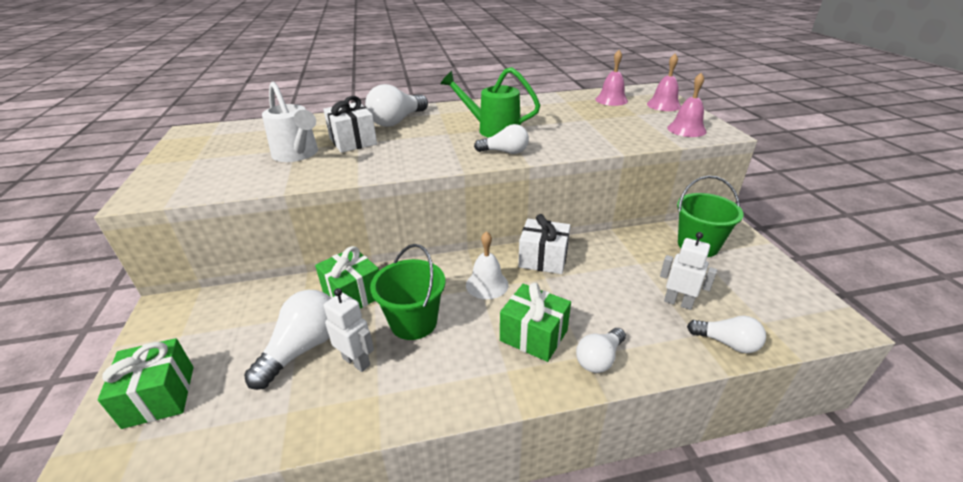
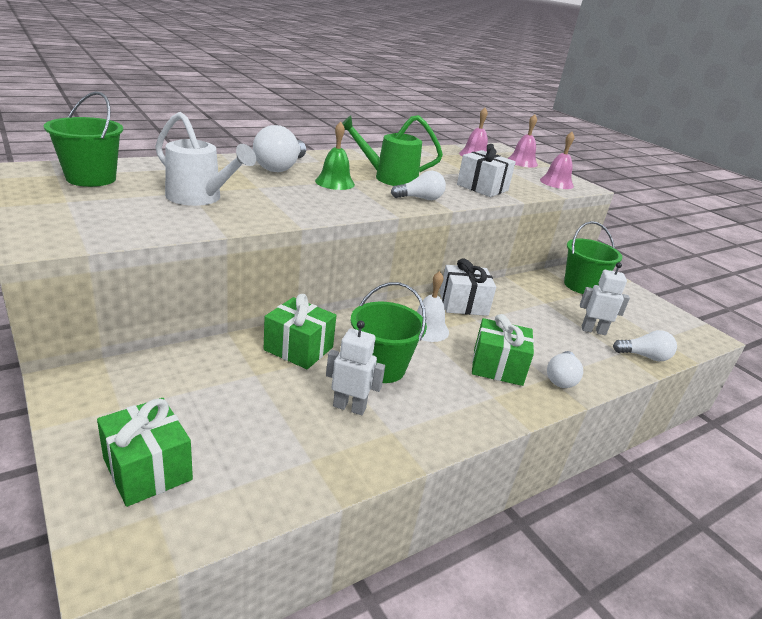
camera: 25 degrees left, 5 degrees down
(232, 137) = (91, 178): none -> green bucket
(303, 348) = (283, 403): white light bulb -> none
(353, 141) = (251, 186): white gift -> white gift (482, 187)
(433, 136) = (335, 182): none -> green bell

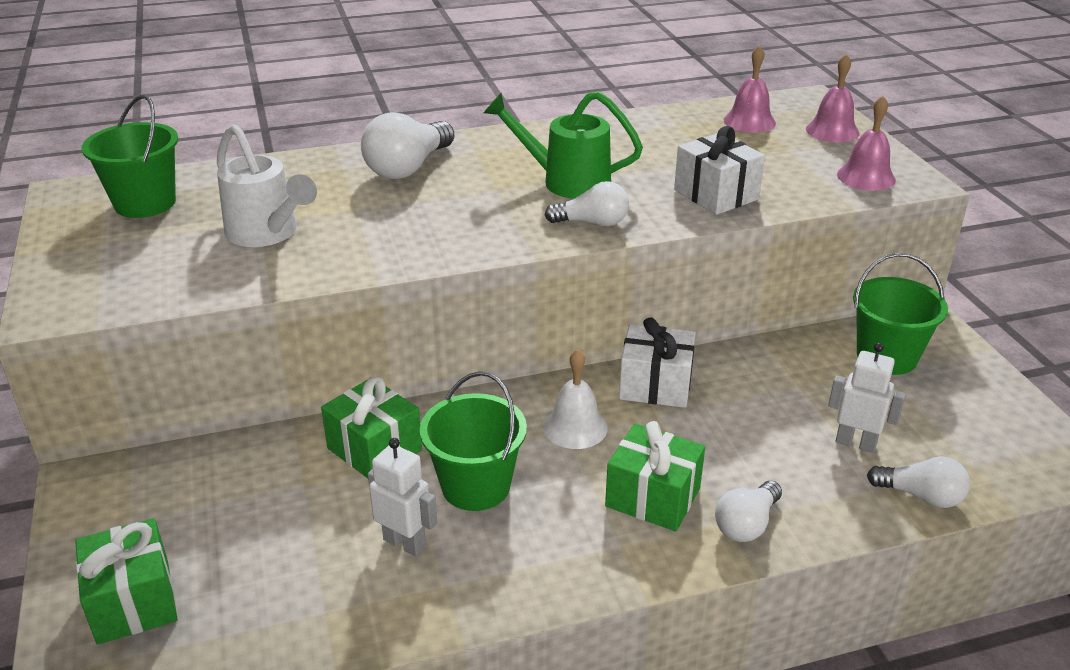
camera: 20 degrees right, 5 degrees up
(335, 182) = (474, 195): green bell -> none

